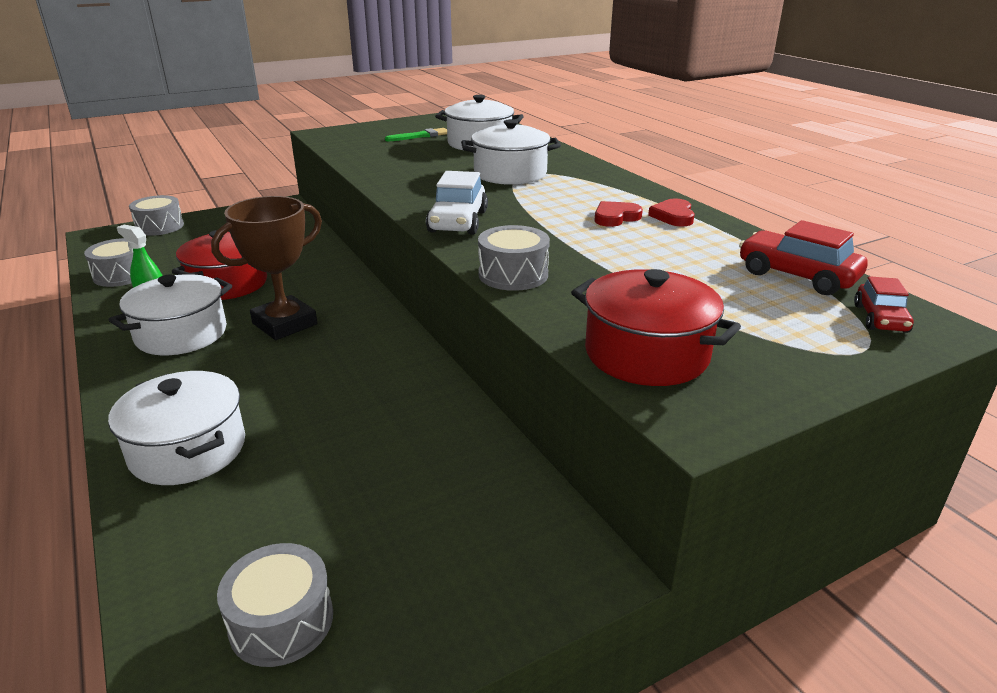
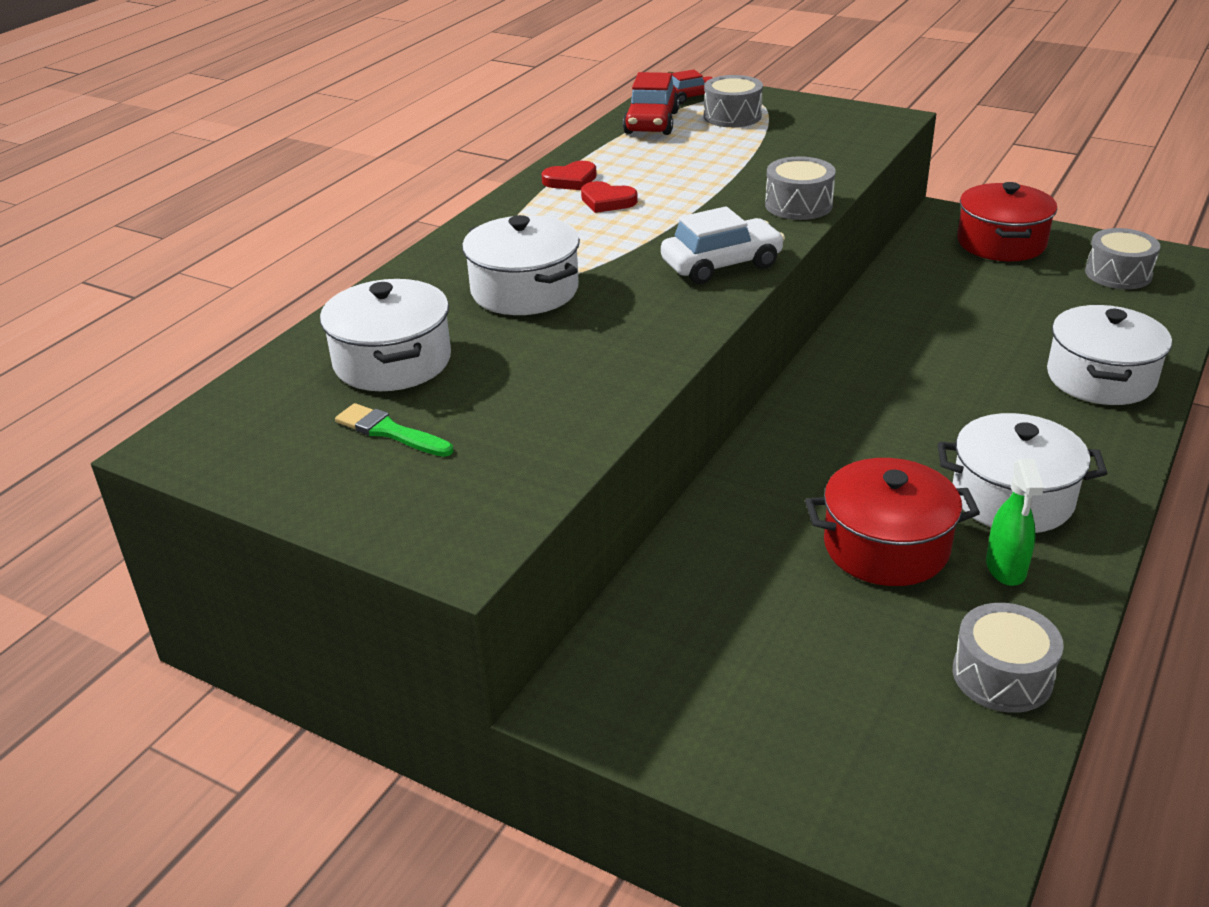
camera: 120 degrees left, 5 degrees up
(160, 227) = (831, 801): grey drum -> grey drum (732, 116)
(284, 324) = (899, 443): brown trophy -> none
(646, 354) = (843, 140): red pot -> red pot (1001, 243)

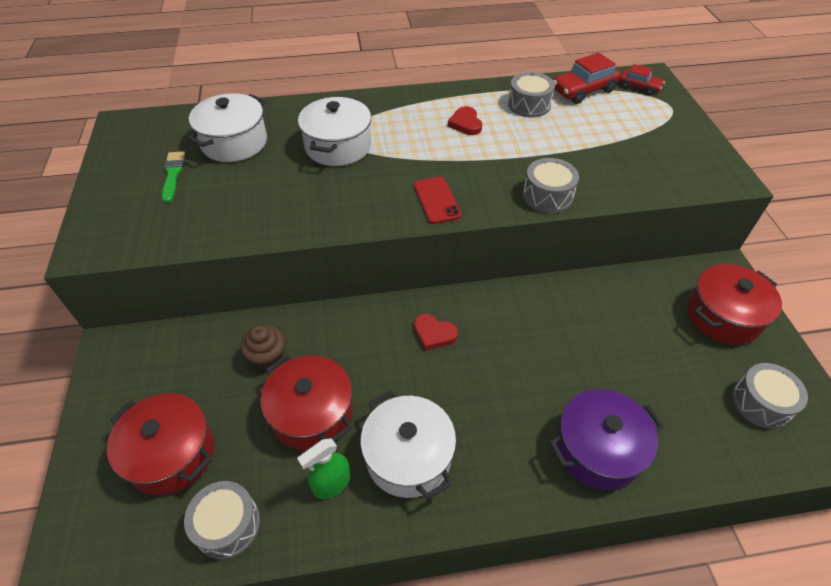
camera: 50 degrees right, 15 degrees up
(571, 180) = (475, 100): red heart -> red heart (434, 334)
(721, 265) = (436, 200): white car -> red phone
(732, 116) = (635, 114): grey drum -> grey drum (529, 105)
(755, 552) = (268, 358): none -> brown cupcake
(844, 694) = (172, 454): none -> red pot
(1100, 378) = (597, 449): white pot -> purple pot

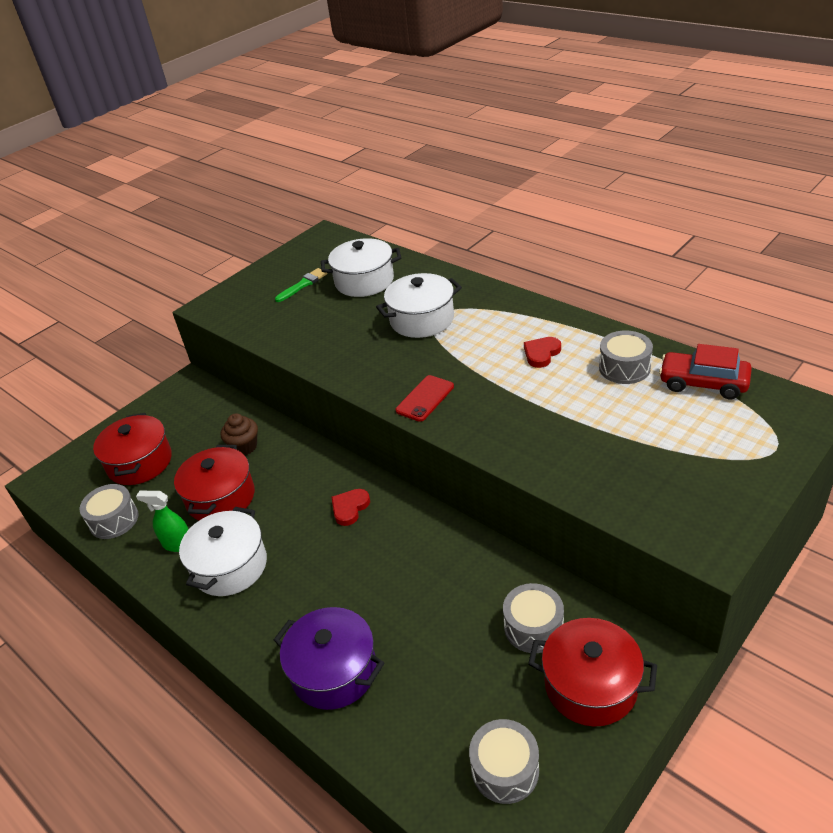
camera: 55 degrees right, 10 degrees down
(434, 334) = (350, 508): red heart -> red heart turned 45 degrees clockwise
(547, 196) = (510, 448): grey drum -> grey drum (533, 627)
(639, 87) = (774, 412): red car -> none

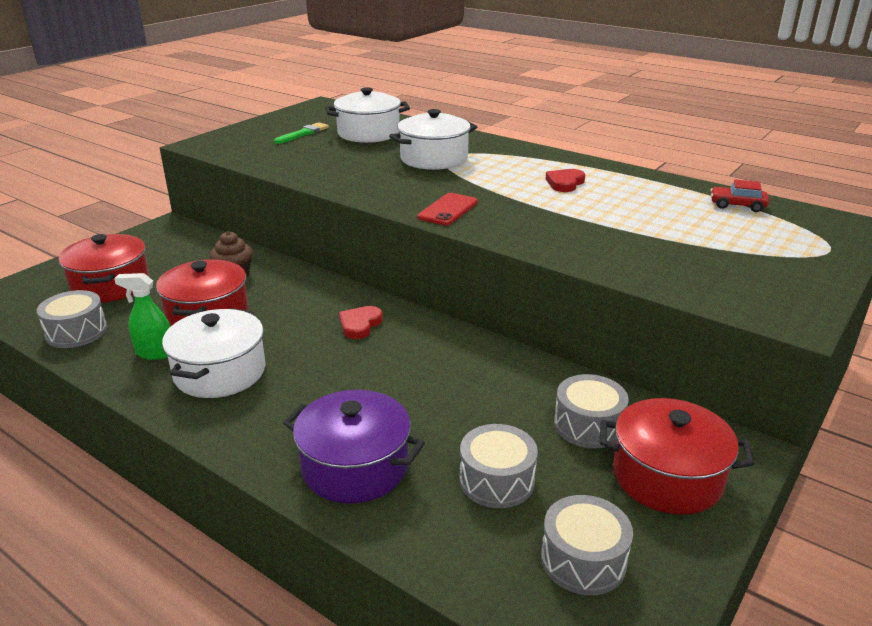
camera: 10 degrees left, 10 degrees down
(624, 368) = (653, 194): grey drum -> grey drum (497, 480)
(703, 383) = (737, 205): red car -> red car, size x0.62

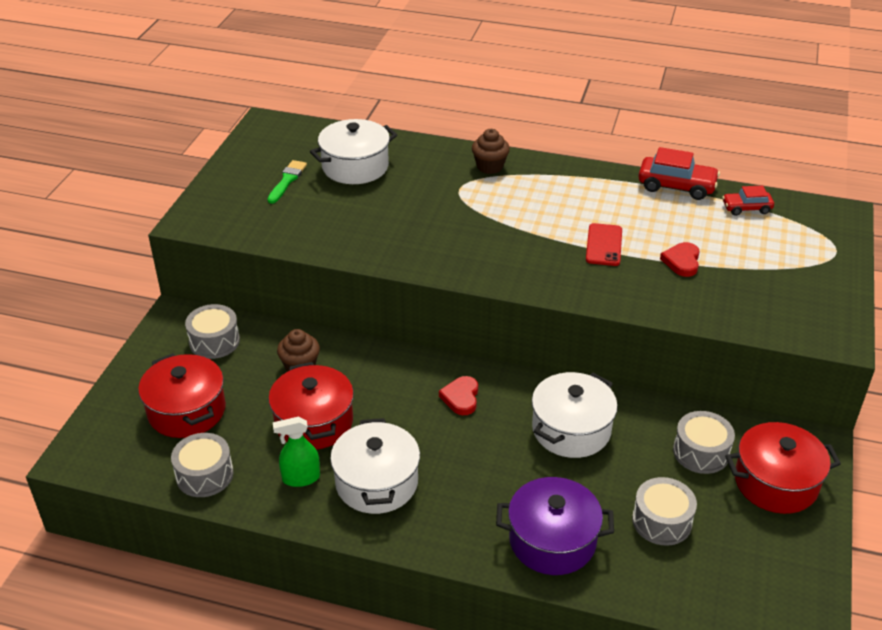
camera: 20 degrees left, 10 degrees up
(434, 159) = (448, 196): white pot -> white pot (571, 430)
(448, 210) = (510, 269): red phone -> red phone (604, 245)
(489, 147) = (490, 166): none -> brown cupcake
(565, 183) = (590, 208): red heart -> red heart (682, 261)
(583, 560) = (751, 566): grey drum -> grey drum (214, 341)
(668, 181) = (676, 186): none -> red car

